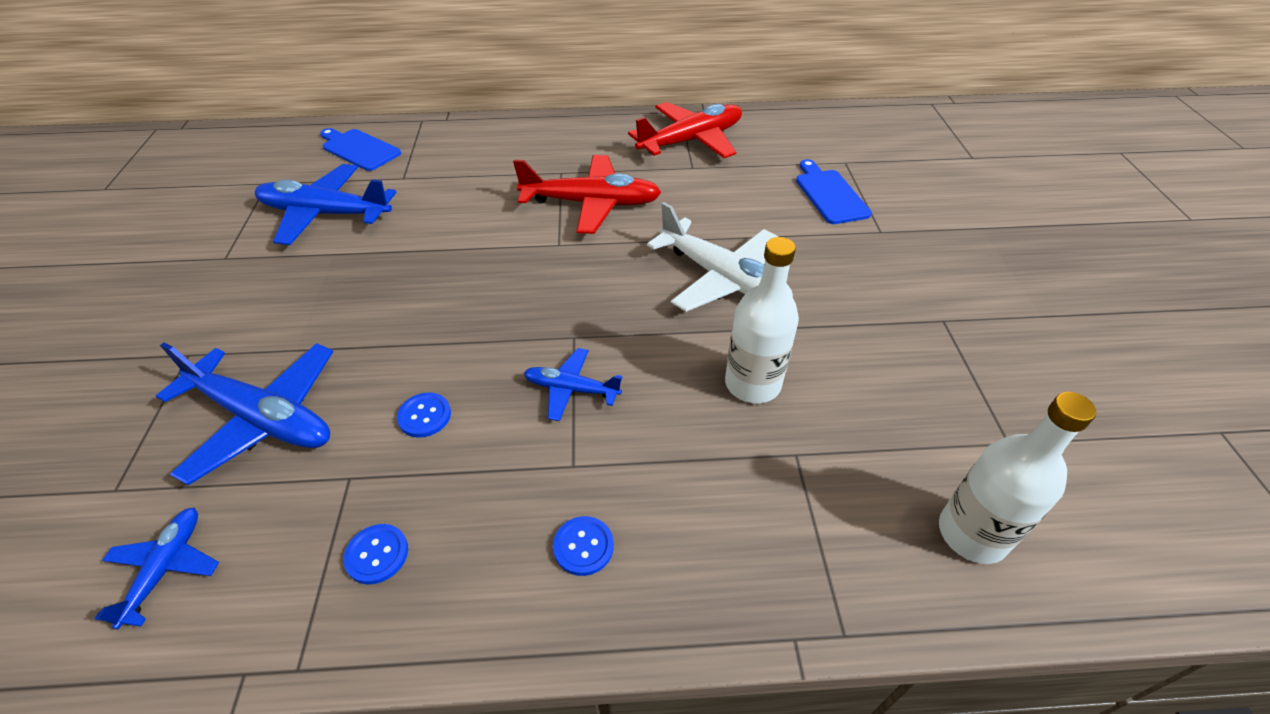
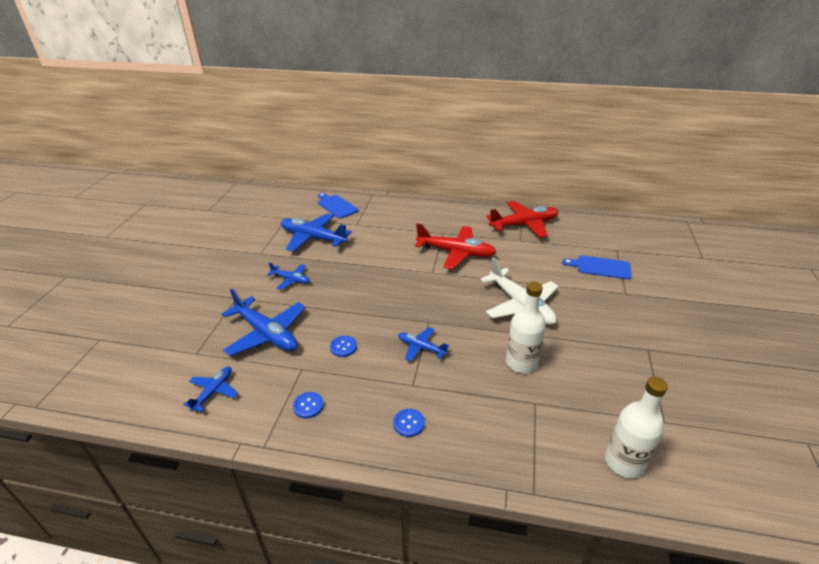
camera: 15 degrees right, 10 degrees down
(296, 300) = (291, 280): none -> blue plane
(829, 194) = (600, 267): blue cutting board -> blue cutting board turned 75 degrees counterclockwise

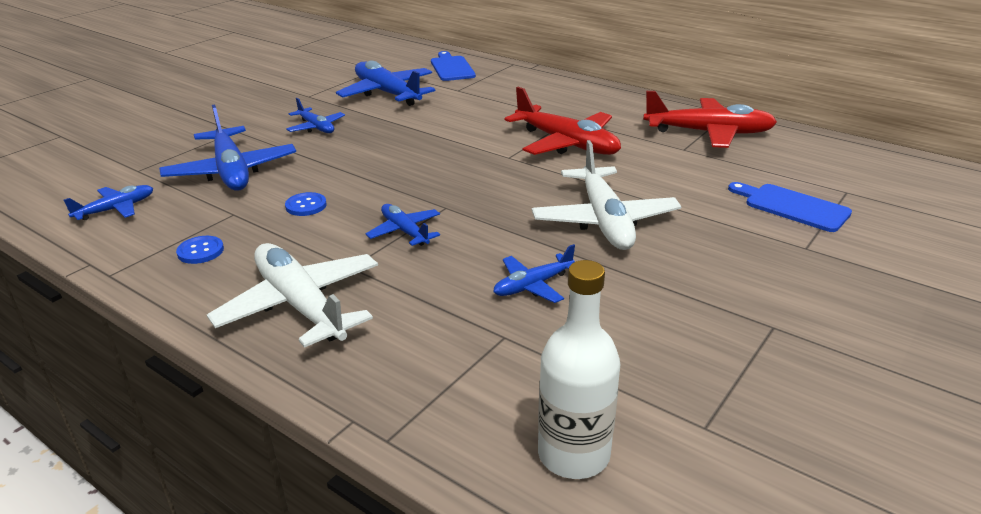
camera: 25 degrees right, 5 degrees down
(409, 423) = (300, 305): blue button -> white plane
(521, 363) = (533, 285): white bottle -> blue plane

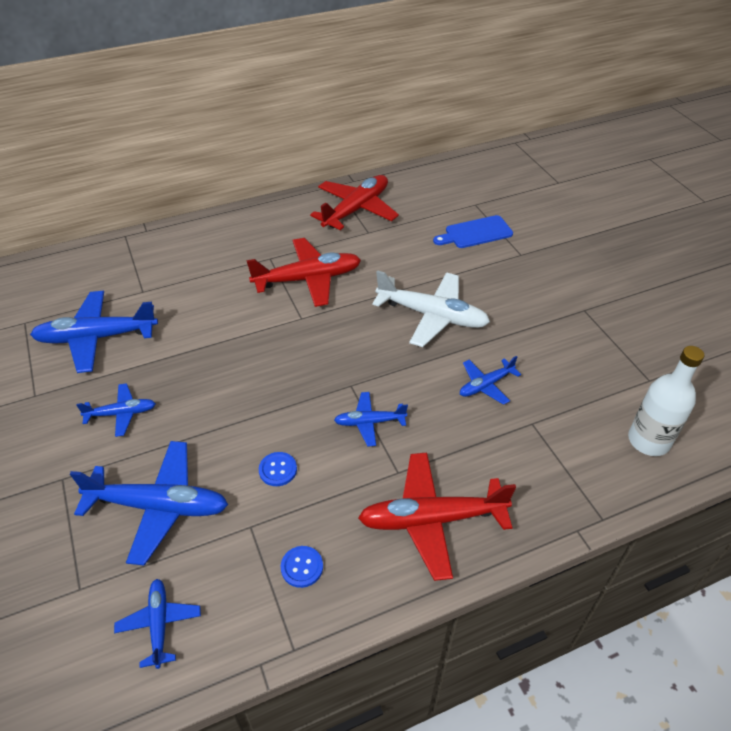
camera: 60 degrees left, 15 degrees up
(300, 305) = (431, 519): white plane -> red plane
(451, 68) = (86, 274): blue cutting board -> none
(533, 285) = (485, 385): blue plane -> blue plane turned 60 degrees clockwise

